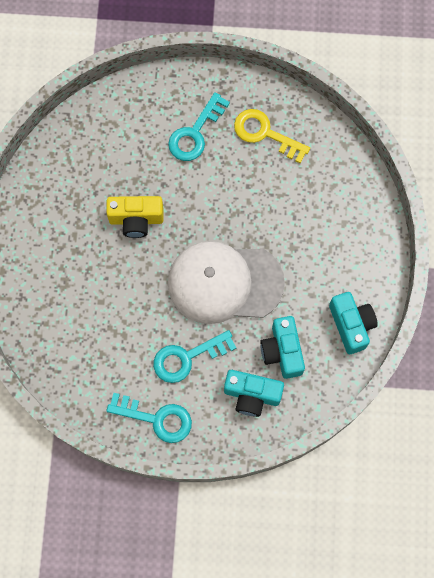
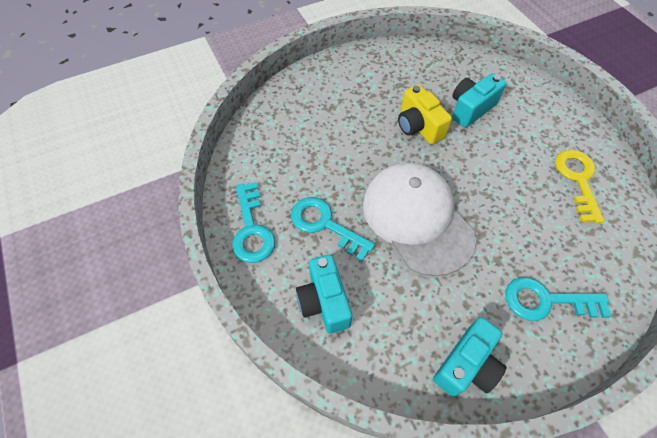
camera: 60 degrees right, 15 degrees down
(195, 133) = (526, 130): turquoise key -> turquoise key (546, 301)
(282, 351) = (388, 307): turquoise camera -> turquoise camera (471, 109)

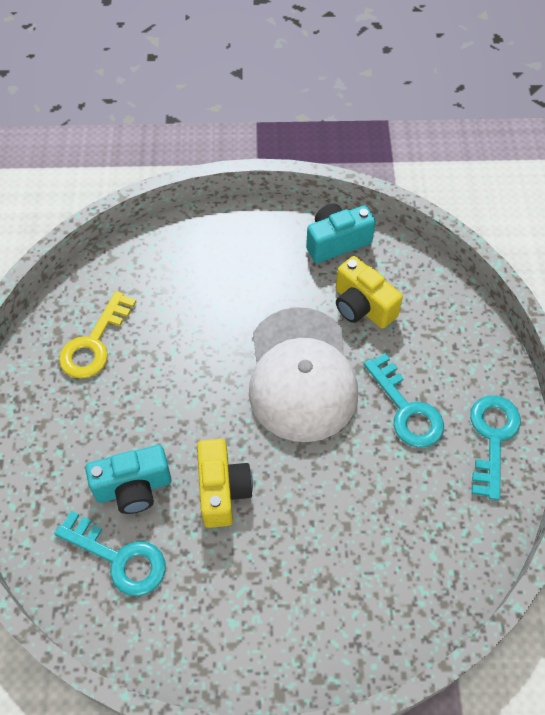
camera: 155 degrees left, 0 degrees up
(324, 302) = (439, 335): turquoise camera -> none
(403, 301) = (362, 306): none -> yellow camera
(546, 301) = (231, 257): turquoise key -> turquoise key (119, 558)

